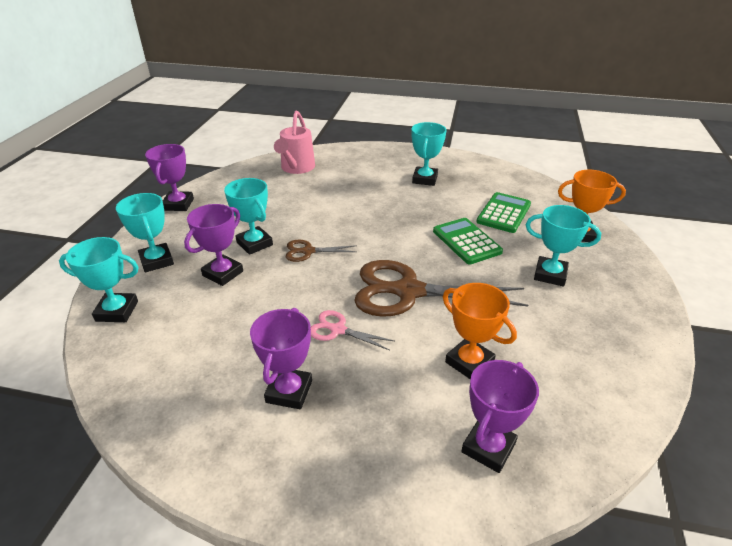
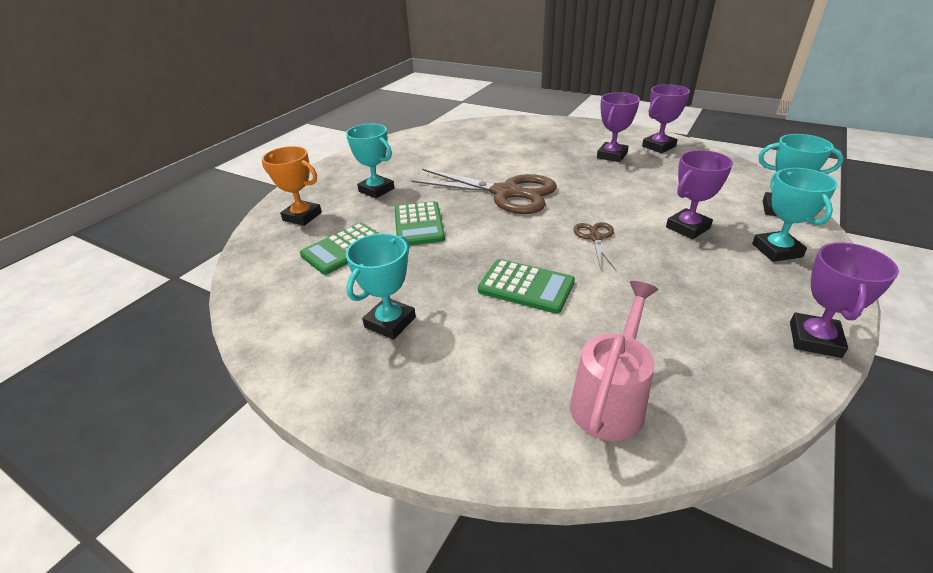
camera: 160 degrees left, 0 degrees up
(254, 244) = (660, 254): turquoise trophy -> none
(307, 251) = (595, 237): brown scissors -> brown scissors turned 105 degrees counterclockwise
(337, 330) = (574, 178): pink scissors -> none
(352, 207) = (526, 287): none -> green calculator
(469, 362) = (489, 155): orange trophy -> none
(488, 447) = (504, 131): purple trophy -> purple trophy (658, 146)

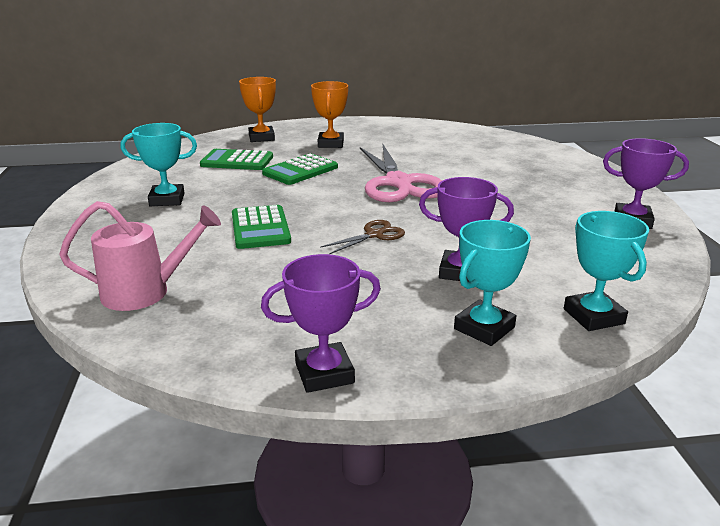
camera: 50 degrees right, 10 degrees down
(376, 190) = (331, 144): turquoise trophy -> orange trophy
(507, 193) = (399, 183): brown scissors -> pink scissors
(612, 155) = (559, 204): purple trophy -> none

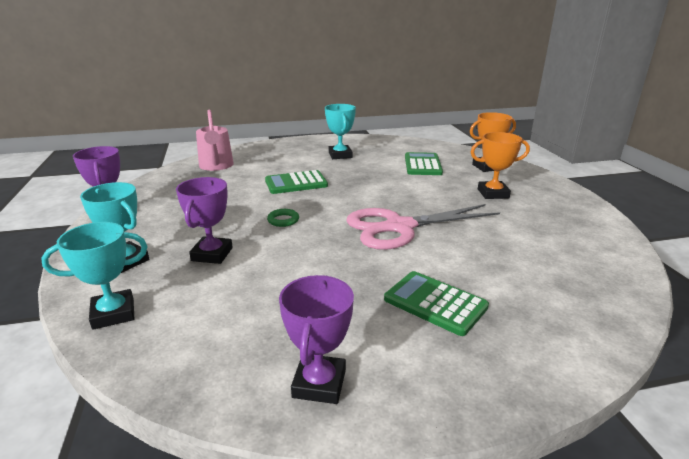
camera: 85 degrees right, 0 degrees up
(300, 170) = (412, 186): green calculator -> green calculator (435, 303)
(375, 235) = (283, 220): brown scissors -> green ring

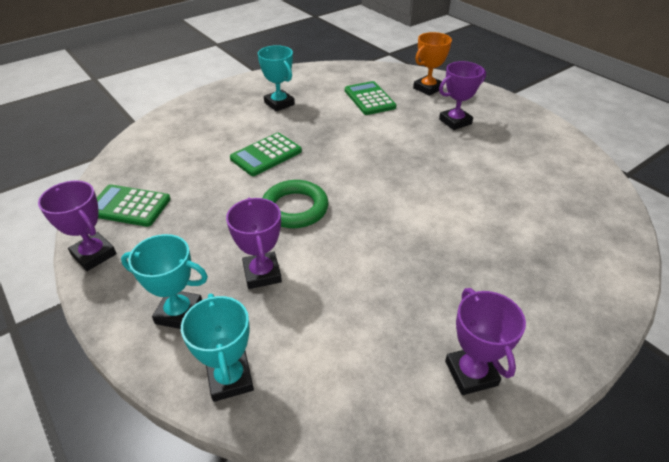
camera: 25 degrees left, 15 degrees up
(113, 313) = (230, 379): turquoise trophy -> turquoise trophy turned 60 degrees counterclockwise
(216, 166) = (156, 152): pink watering can -> none
(283, 220) = (295, 208): green ring -> green ring, size x2.00
(398, 227) = (406, 186): pink scissors -> none
(435, 303) = (495, 261): green calculator -> green calculator (129, 206)
(493, 193) = (455, 122): orange trophy -> purple trophy

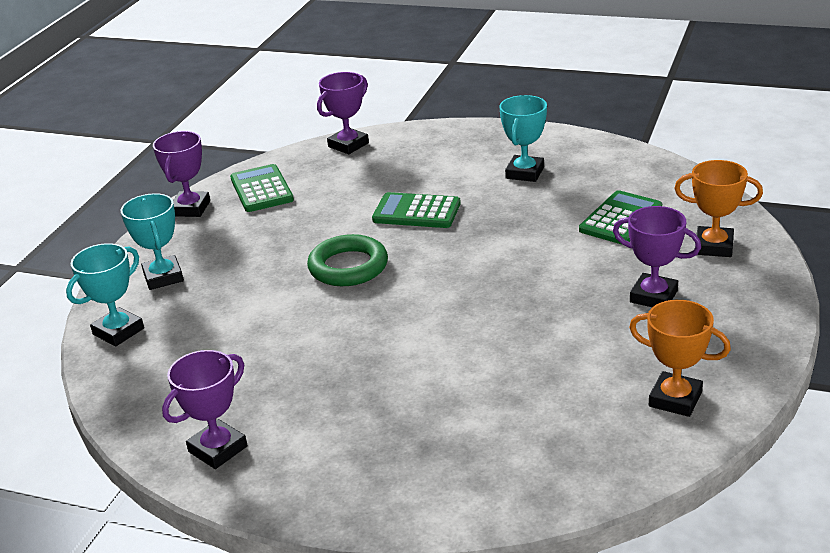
camera: 60 degrees right, 10 degrees down
(262, 273) = (241, 292): purple trophy -> purple trophy (348, 145)
(554, 155) = (675, 399): none -> orange trophy

